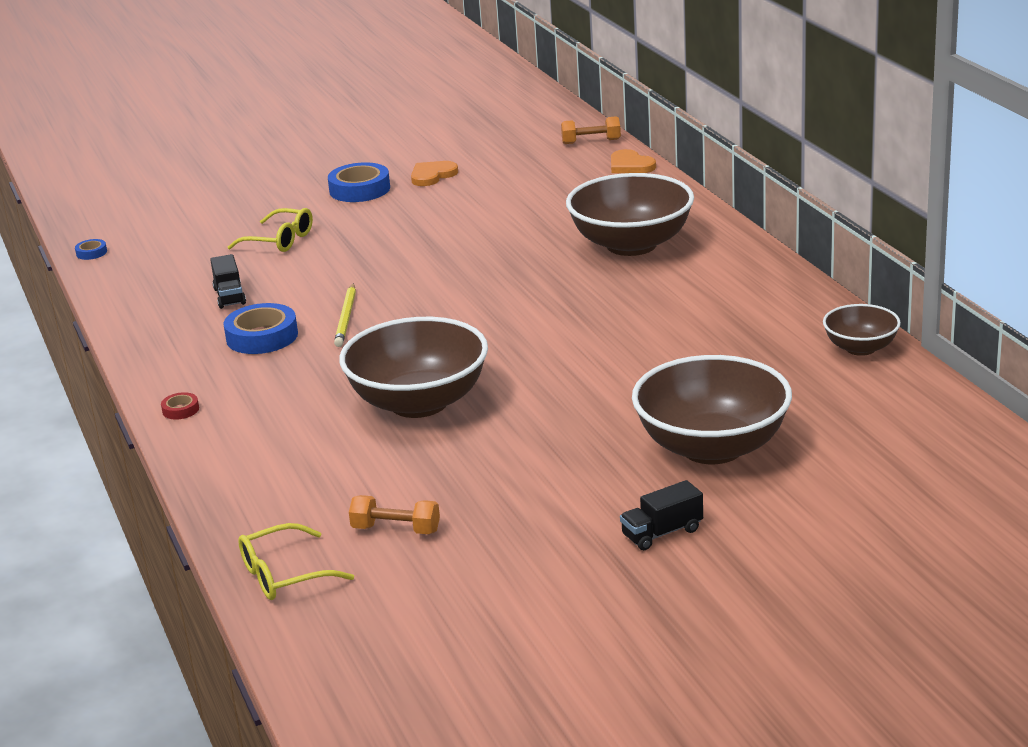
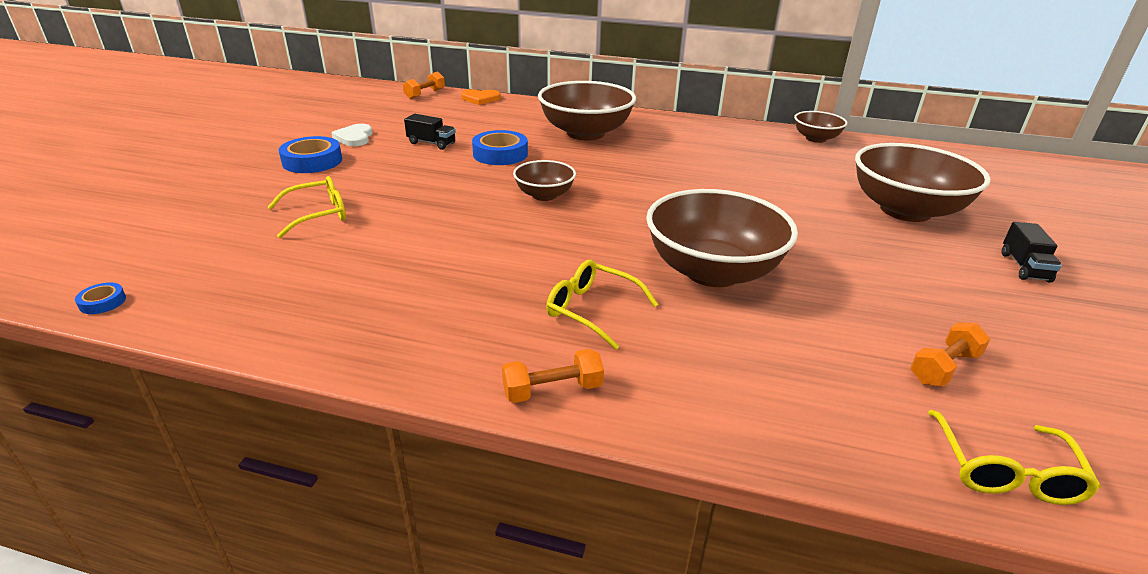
camera: 55 degrees left, 5 degrees up
(180, 410) = (552, 390): red tape -> orange dumbbell
(229, 296) = (367, 272): black truck -> black truck (431, 143)
(262, 336) = (476, 288): blue tape -> blue tape (500, 154)
(291, 384) = (592, 310): none -> yellow glasses
(346, 318) = (513, 242): yellow pencil -> none
(432, 175) = (354, 137): orange heart -> white heart
(450, 291) = (544, 195): none -> brown bowl

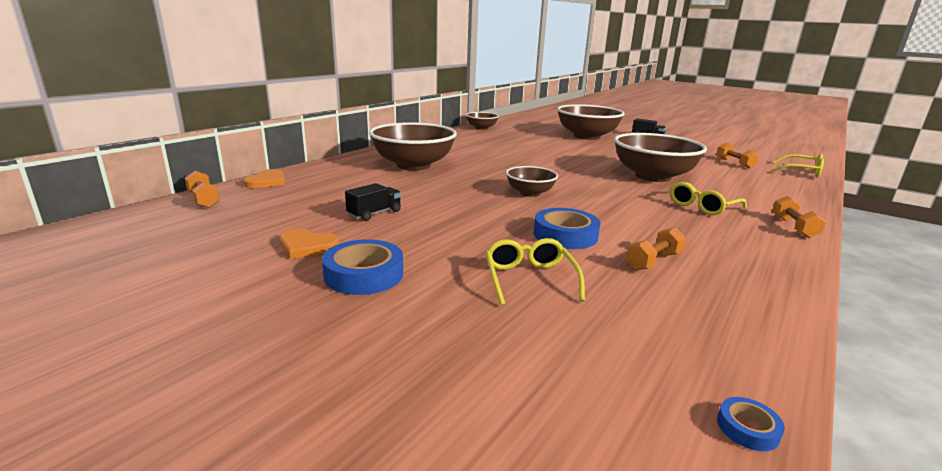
camera: 70 degrees left, 10 degrees down
(354, 137) = (307, 246): white heart -> orange heart
(374, 270) = (653, 261): none -> orange dumbbell
(500, 154) = (432, 194): blue tape -> blue tape (565, 235)

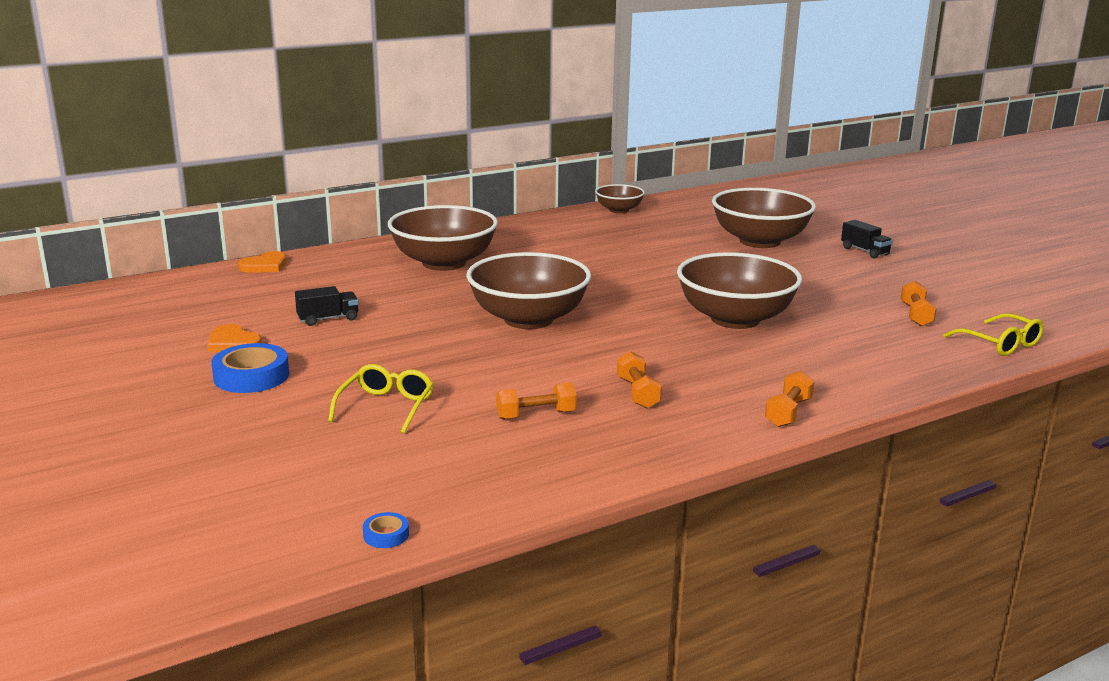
camera: 25 degrees right, 0 degrees up
(204, 200) = (189, 280): orange dumbbell -> orange dumbbell (638, 393)
(530, 193) = (528, 319): brown bowl -> brown bowl, size x1.90
(565, 235) = (488, 373): blue tape -> none
(702, 206) = (720, 368): yellow glasses -> none

